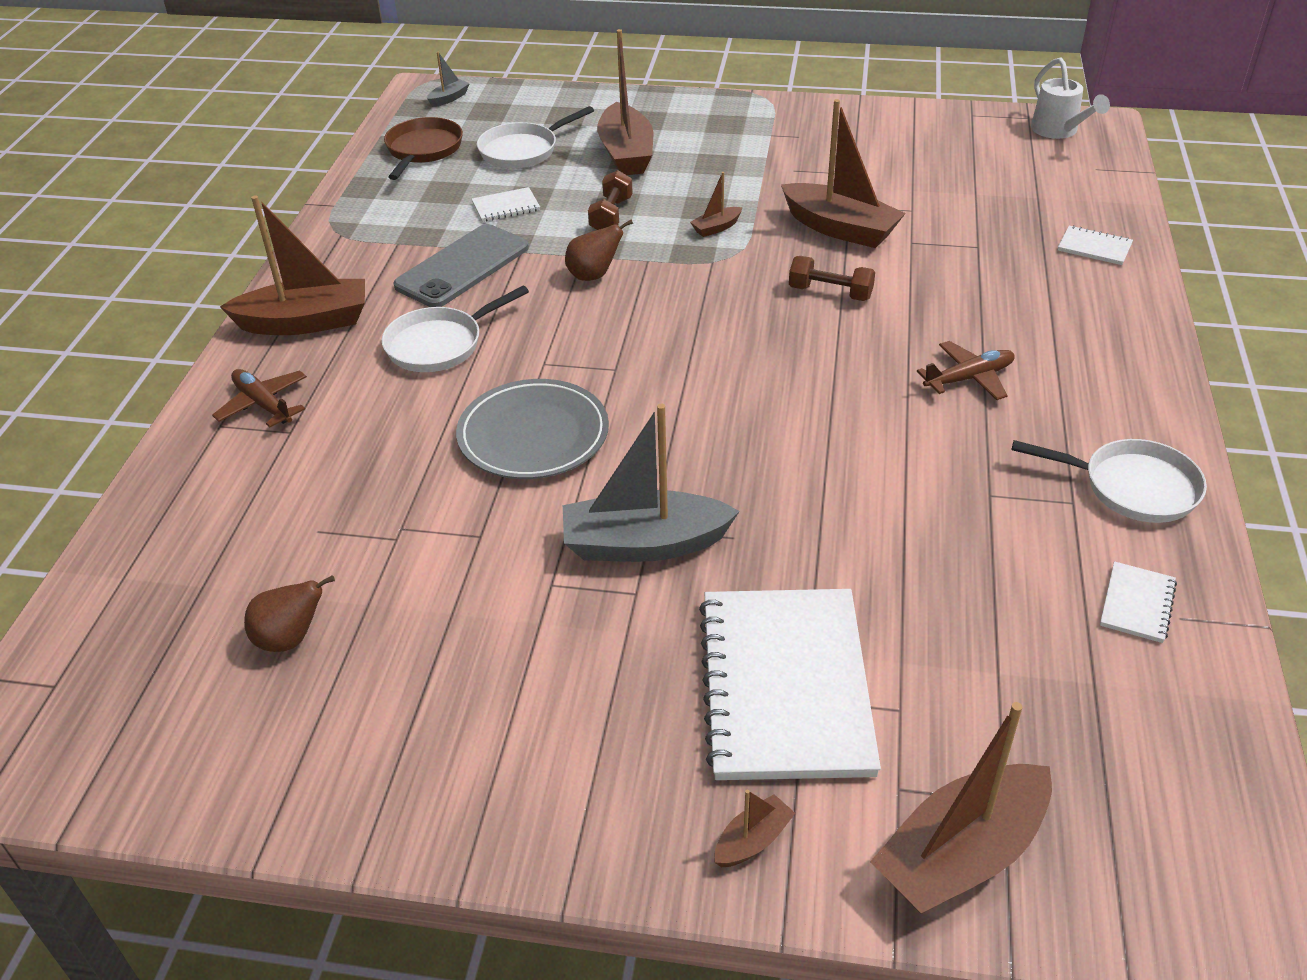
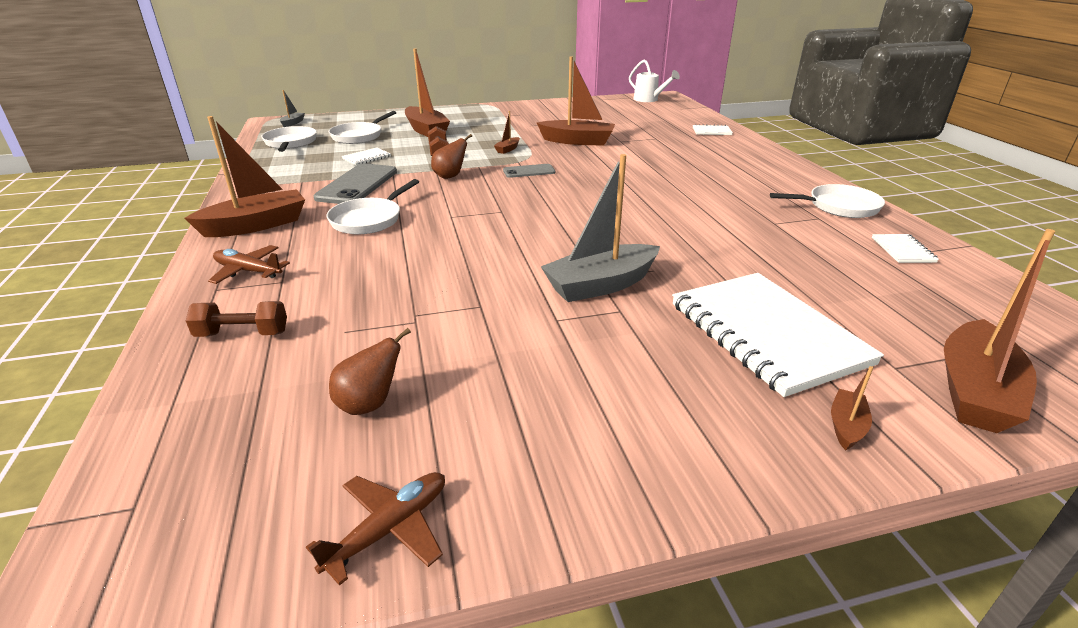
camera: 25 degrees left, 10 degrees down
(423, 150) = (290, 143): brown pan -> white pan
(533, 435) = (474, 249): grey plate -> none
(712, 289) = (529, 171): none -> grey phone
(830, 293) = (598, 163): brown dumbbell -> brown dumbbell (242, 334)
(969, 378) = (708, 182): brown plane -> brown plane (389, 529)

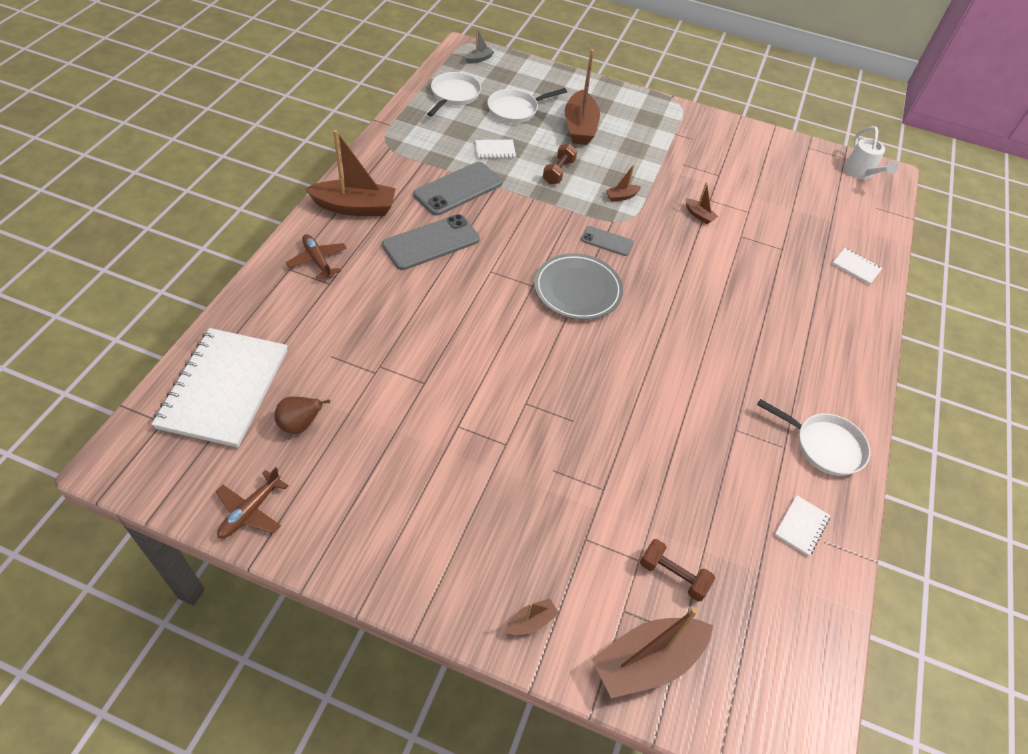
camera: 30 degrees right, 20 degrees up
(242, 334) = (277, 323): brown dumbbell -> brown dumbbell (673, 575)
(369, 220) = (431, 242): white pan -> grey phone
(389, 529) = (250, 511): brown plane -> brown plane turned 135 degrees clockwise
(450, 176) = (536, 214): brown pear -> none
(543, 201) = (577, 290): none -> grey plate
(577, 141) = (699, 215): brown boat -> brown boat, size x0.45
(600, 285) = (519, 412): grey boat -> none
(767, 333) = (576, 527): white notebook -> white notebook (224, 388)

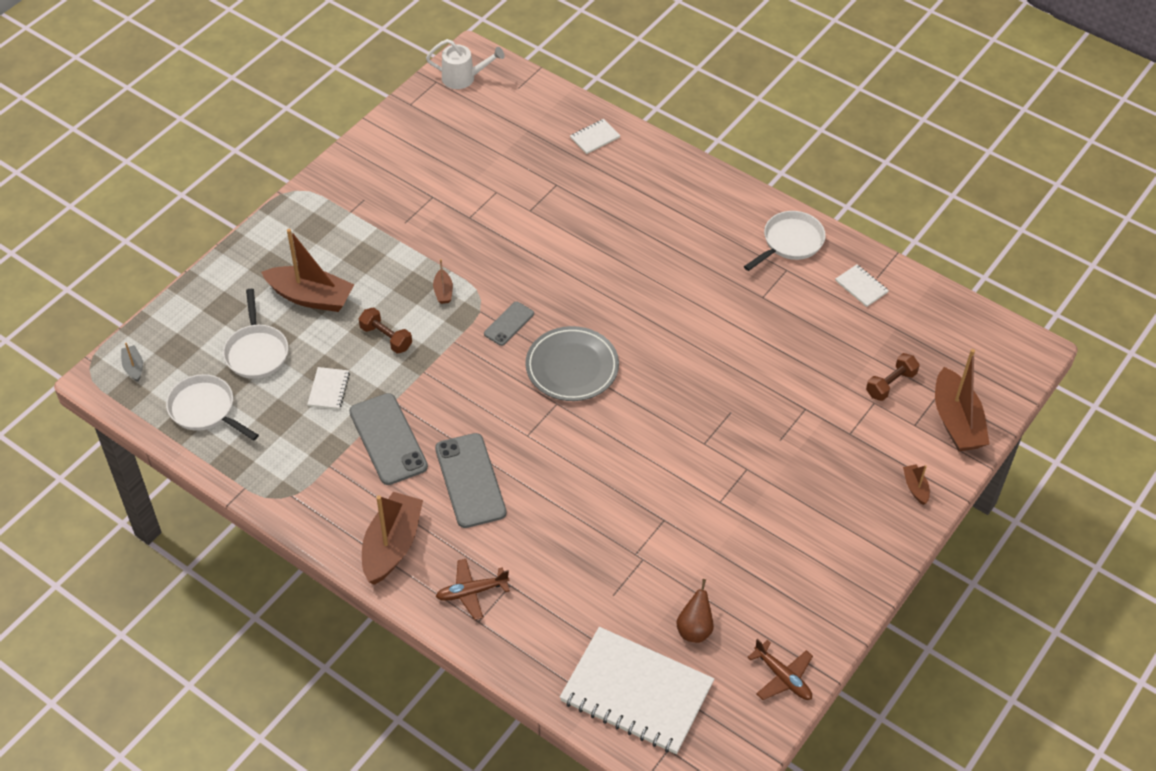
camera: 70 degrees left, 0 degrees up
(699, 215) = (490, 234): brown boat -> none

